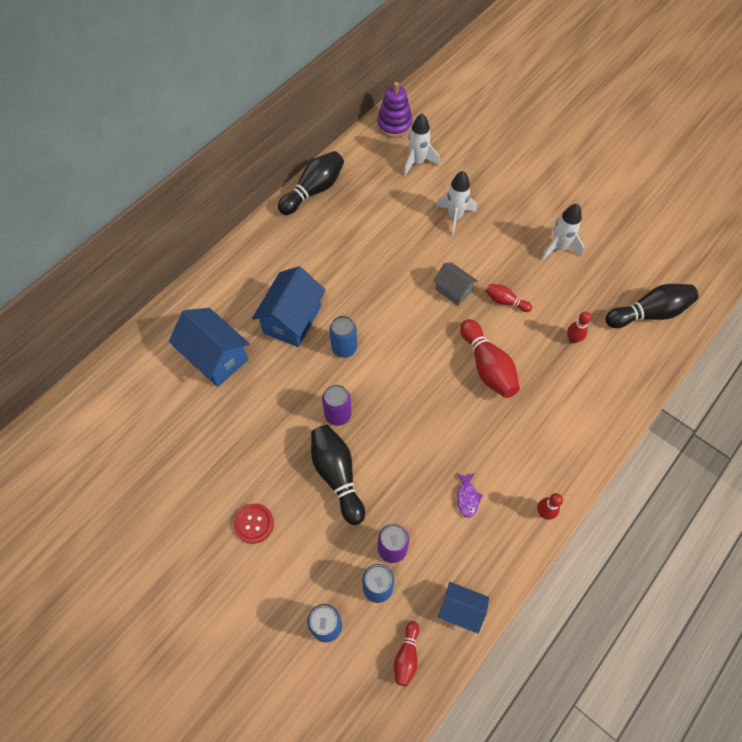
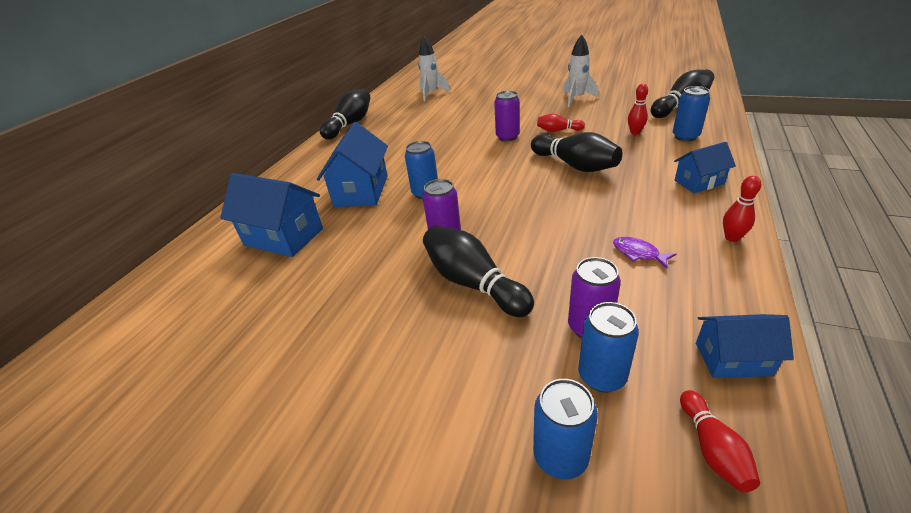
camera: 15 degrees left, 25 degrees down
(254, 523) = (384, 366): red button -> none
(394, 125) = (402, 85): purple stacking toy -> none
(453, 290) = (507, 137): grey house -> purple can
(454, 217) = (480, 107): white rocket -> none
(467, 497) = (638, 253): purple fish -> purple fish turned 150 degrees clockwise
(487, 366) = (575, 165): red bowling pin -> black bowling pin
(571, 438) = (699, 182): none -> blue house
(612, 368) = (685, 137): none -> blue can

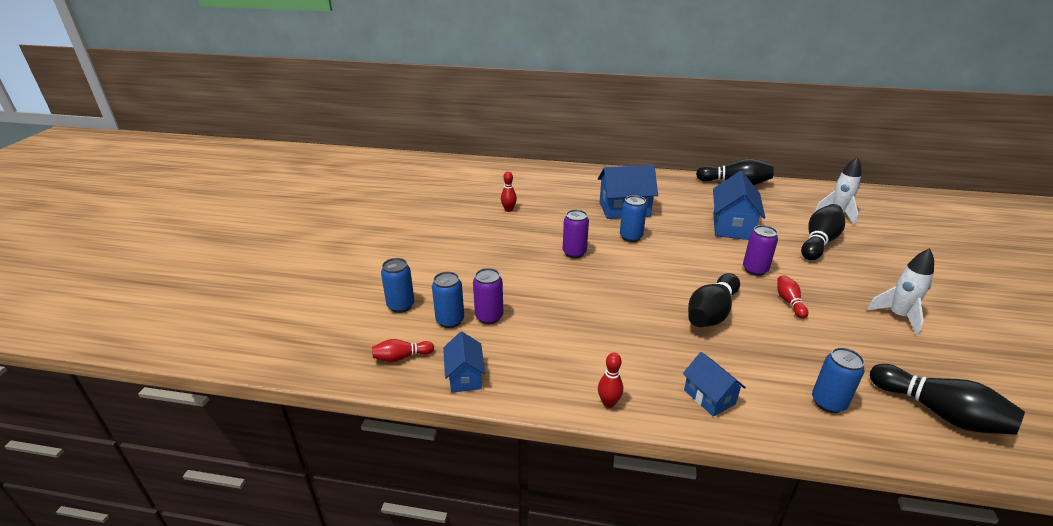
camera: 75 degrees right, 5 degrees down
(283, 237) = (560, 193): blue house -> blue house (732, 226)
(473, 283) = (525, 269): black bowling pin -> black bowling pin (819, 242)
(635, 132) = (817, 360): red bowling pin -> red bowling pin (508, 210)
(638, 253) = (573, 344): purple fish -> none

